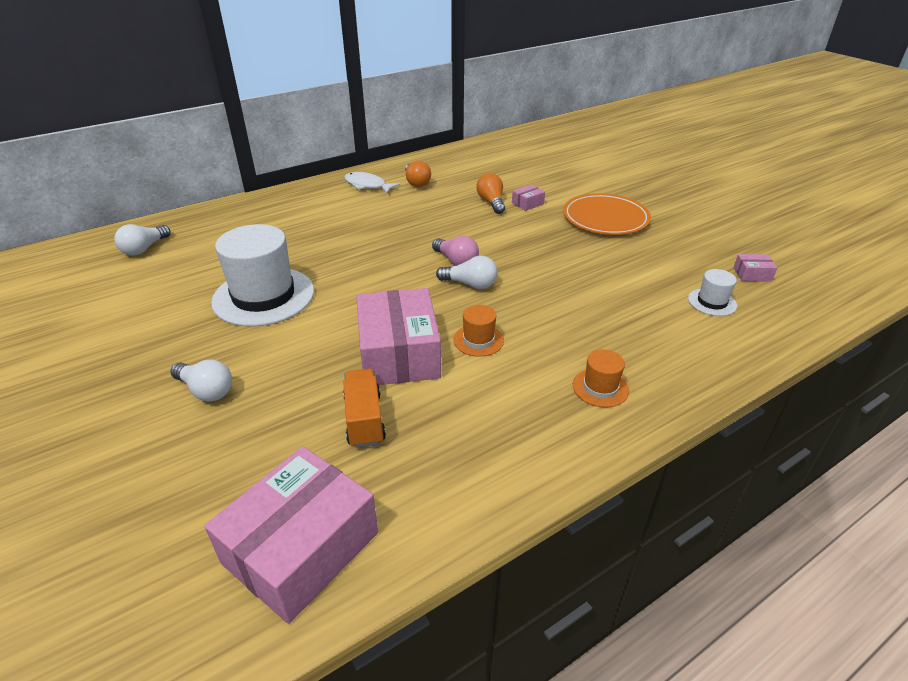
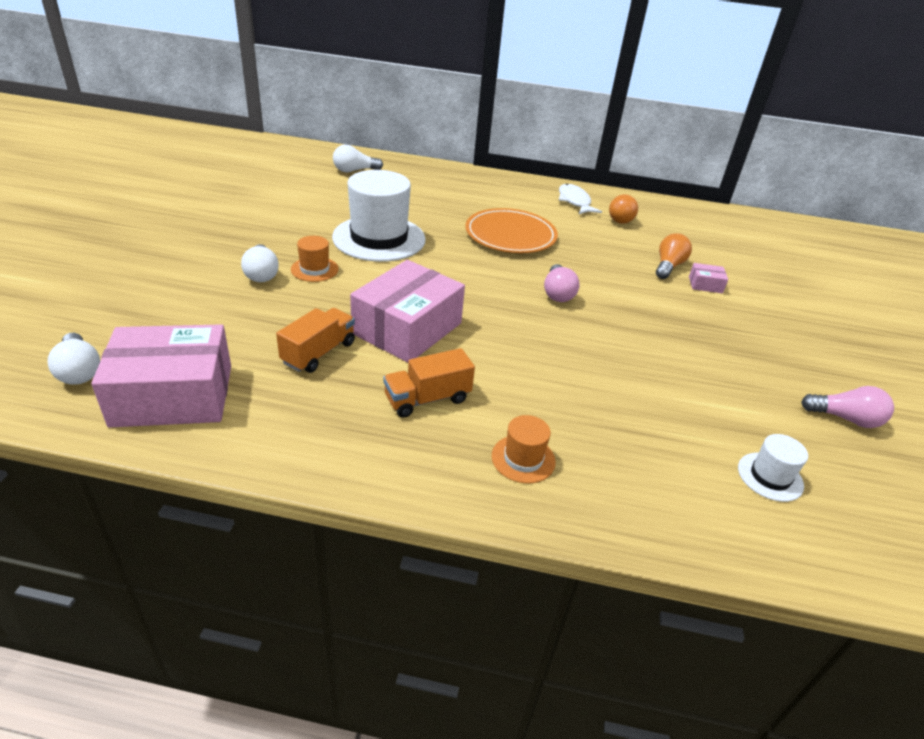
camera: 40 degrees right, 0 degrees up
(470, 284) = (541, 316): white light bulb -> white light bulb (79, 371)
(478, 340) = (480, 358): orange hat -> orange hat (314, 269)
(491, 394) = (427, 399): none -> orange truck
(605, 218) = (773, 339): orange plate -> orange plate (510, 235)
(694, 245) = (845, 418): none -> pink light bulb
(752, 274) = (875, 487): pink box -> none

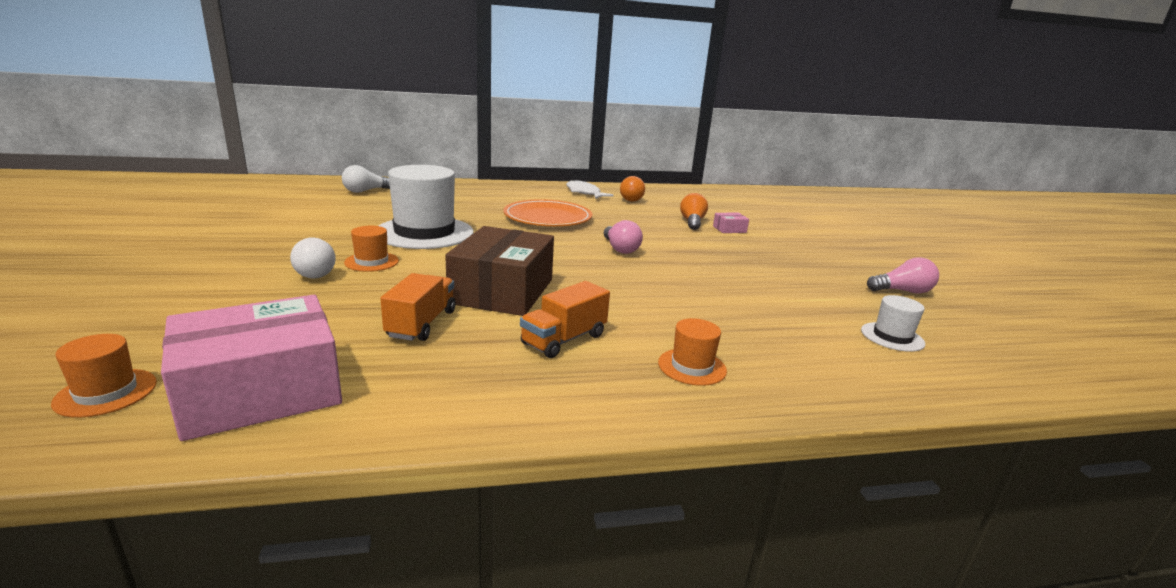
camera: 20 degrees left, 15 degrees down
(79, 371) = (106, 392): white light bulb -> orange hat
(407, 328) = (502, 291): pink box -> brown box

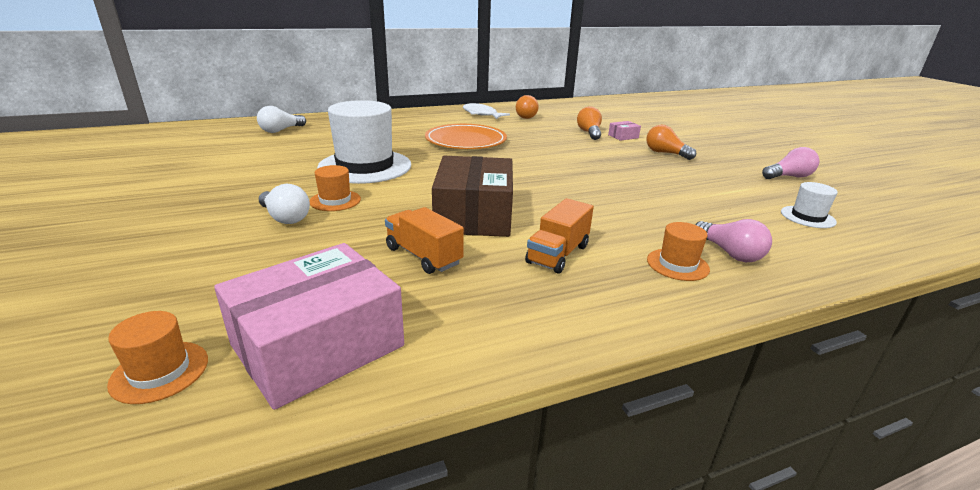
camera: 10 degrees left, 5 degrees up
(421, 324) = (423, 256): orange truck -> orange truck turned 45 degrees counterclockwise
(620, 249) = (547, 163): pink light bulb -> pink light bulb (729, 253)
(766, 251) = (665, 153): none -> orange light bulb

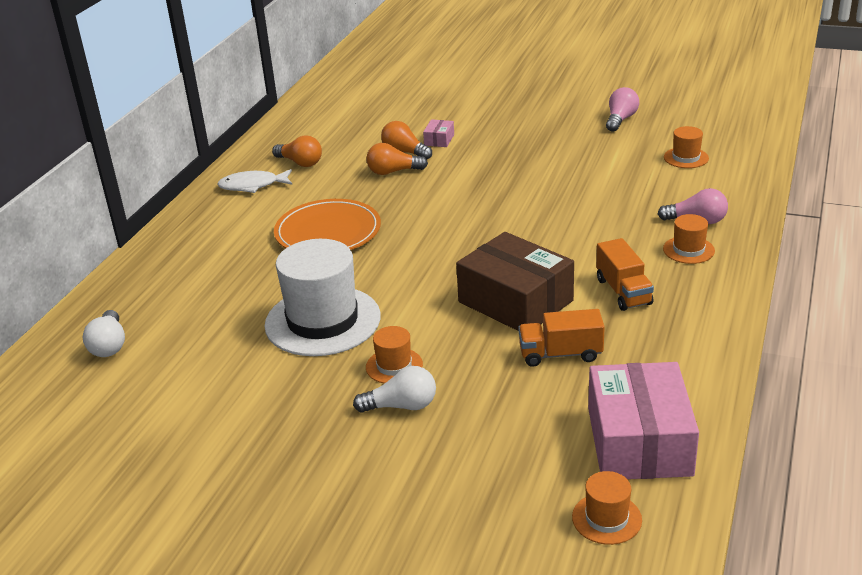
camera: 45 degrees left, 5 degrees up
(665, 153) = (507, 143): orange light bulb -> orange light bulb (393, 172)
(807, 217) = (686, 158): white hat -> orange hat

